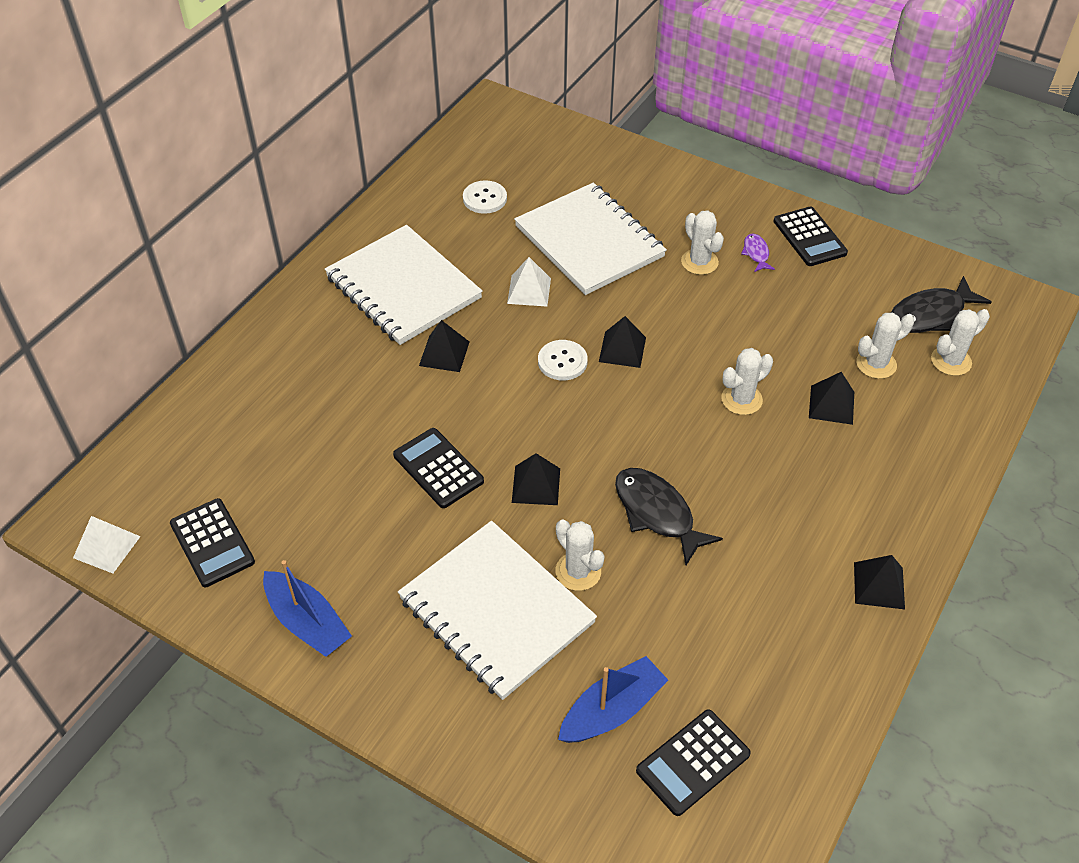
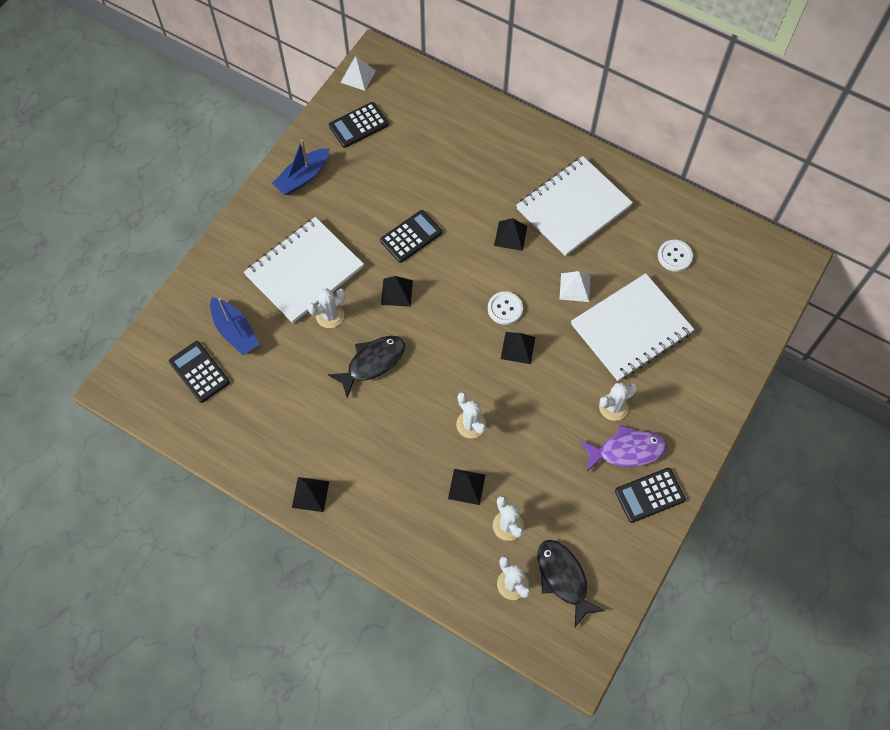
camera: 90 degrees right, 15 degrees up
(756, 253) = (626, 451): purple fish -> purple fish, size x1.97

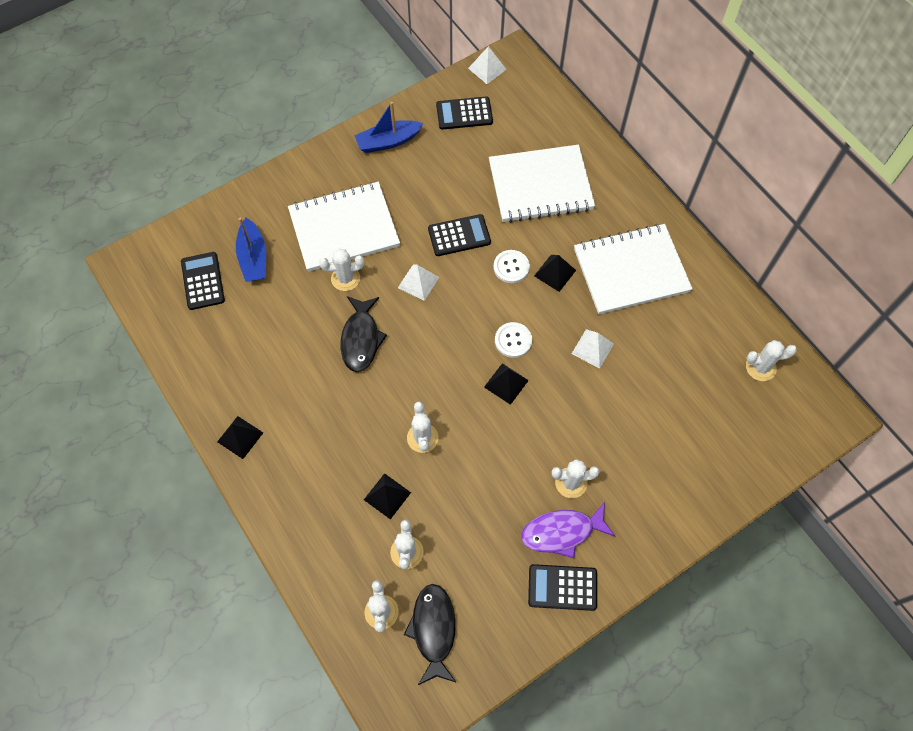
camera: 25 degrees right, 0 degrees up
(372, 363) = (361, 339): black fish -> black fish turned 105 degrees clockwise
(396, 292) = (418, 282): black pyramid -> white pyramid
(626, 451) = (562, 532): purple fish -> purple fish turned 150 degrees clockwise
(631, 329) = (628, 413): white notebook -> white notebook (540, 186)
(674, 256) = (710, 359): white button -> white button (511, 267)
(717, 246) = (760, 367): none -> white cactus

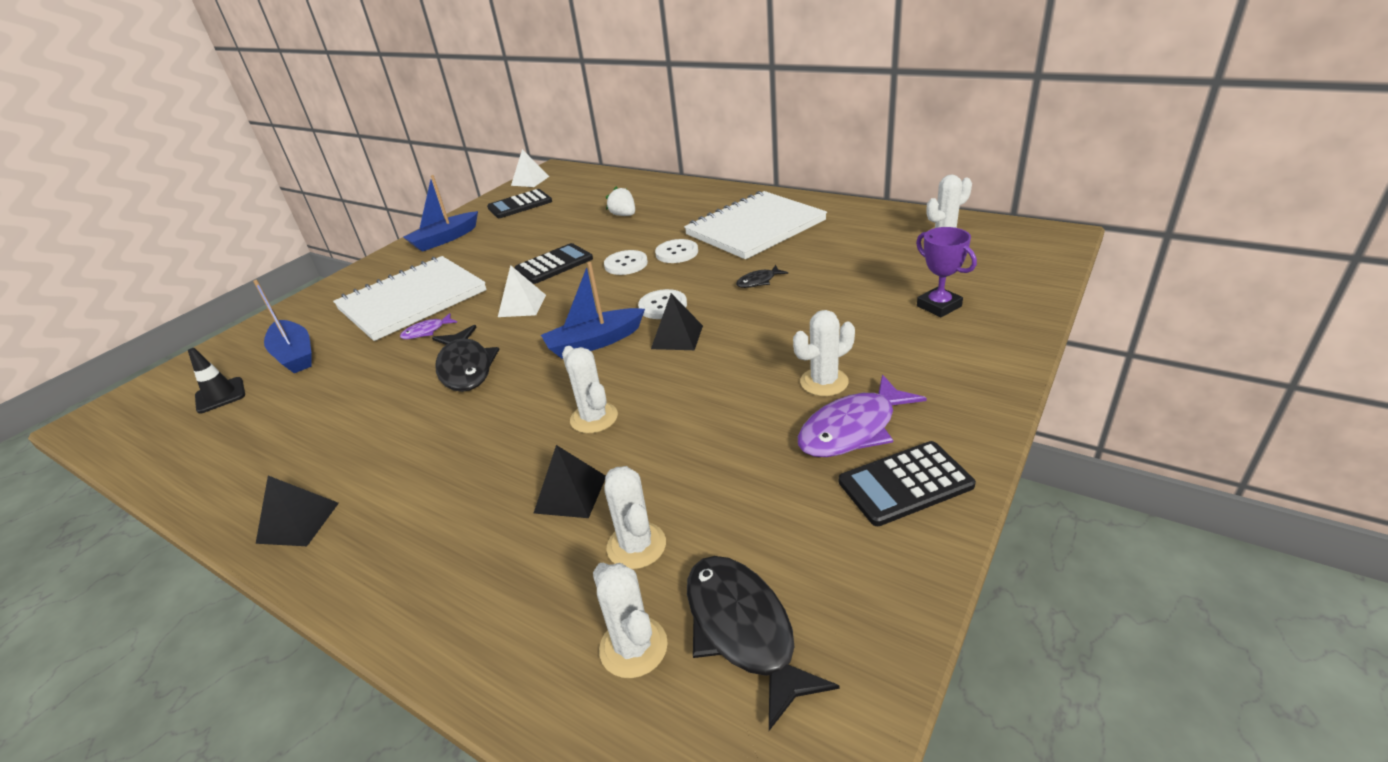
camera: 20 degrees left, 30 degrees down
(203, 281) = (220, 395): black calculator -> black traffic cone
(345, 278) = (426, 331): white cactus -> purple fish
(451, 358) = (594, 342): none -> blue boat
(540, 186) = (624, 215): white notebook -> white strawberry
(555, 273) = (677, 253): black pyramid -> white button
(592, 348) = (758, 281): white pyramid -> black fish
(692, 450) = (939, 306): none -> purple trophy

